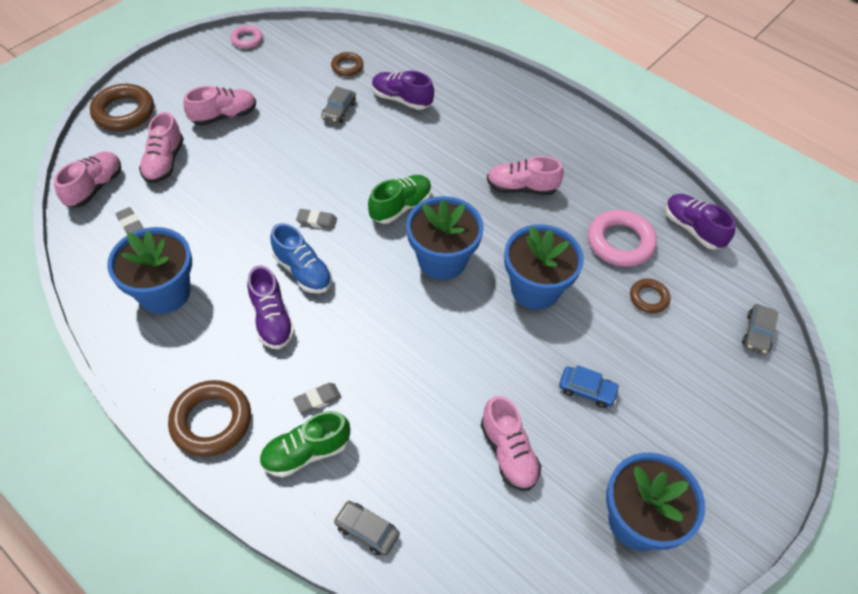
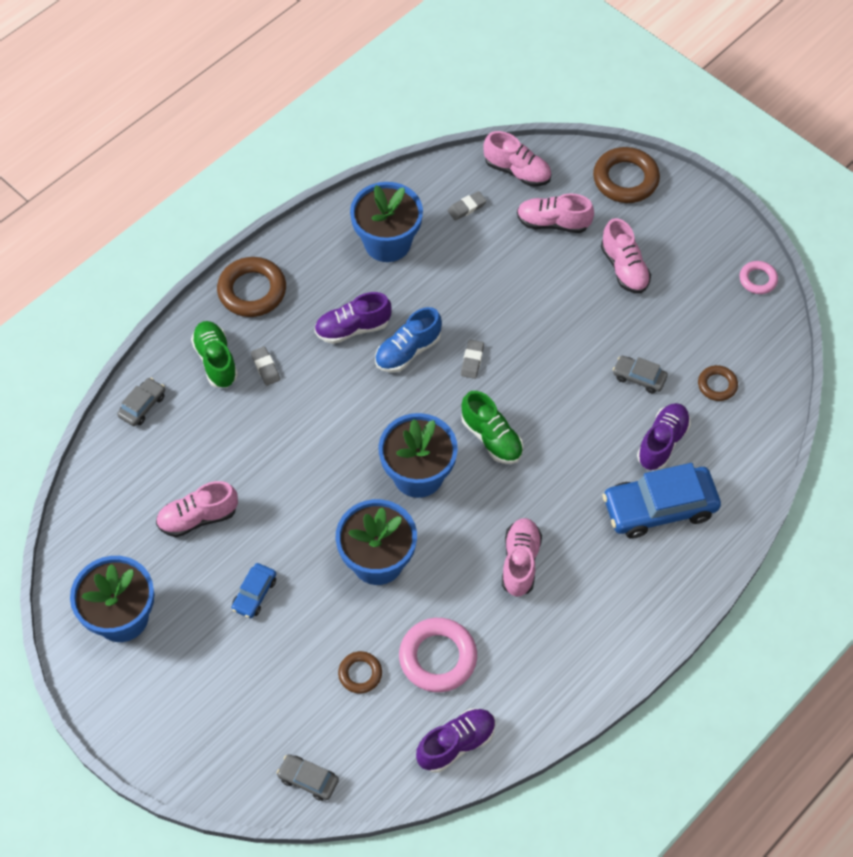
camera: 95 degrees right, 5 degrees up
(461, 103) = (659, 508): none -> blue car

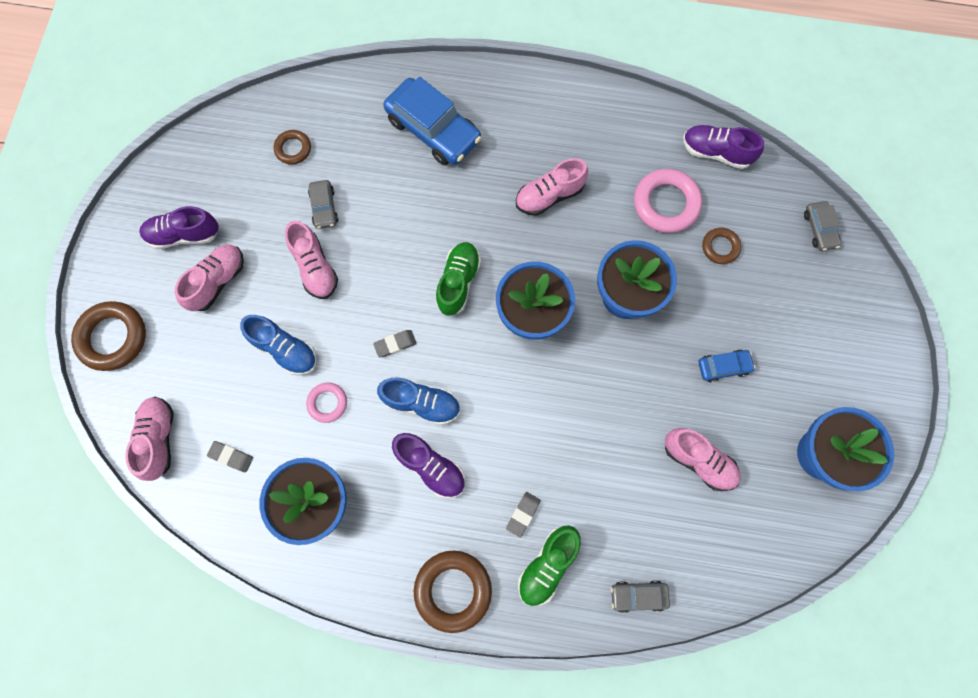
camera: 125 degrees left, 15 degrees up
(527, 284) = (285, 349): none -> blue shoe
(553, 223) = (203, 369): pink shoe -> pink shoe (315, 267)
(662, 442) = (374, 158): purple shoe -> purple shoe (184, 235)
(758, 279) = (165, 173): pink ring -> pink ring (327, 403)

